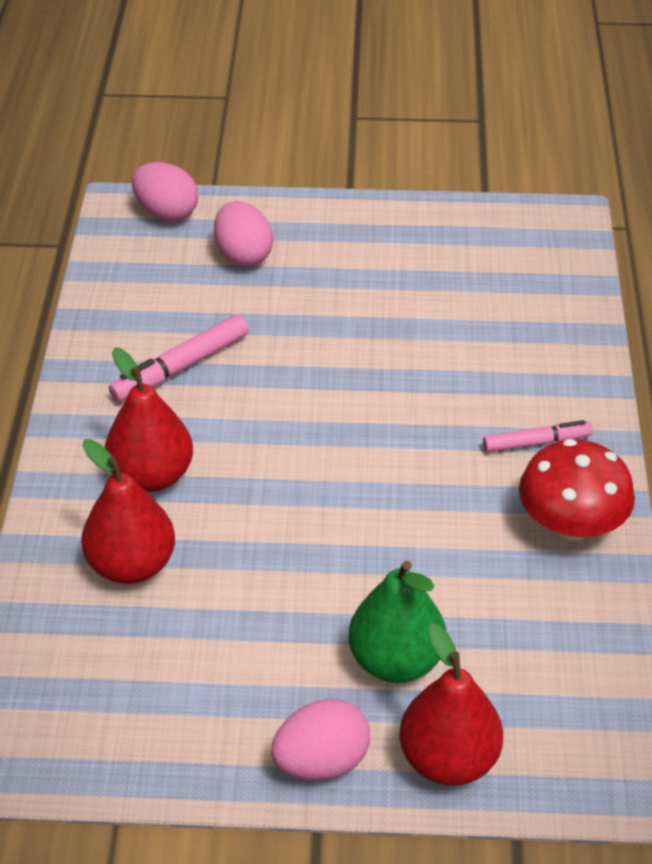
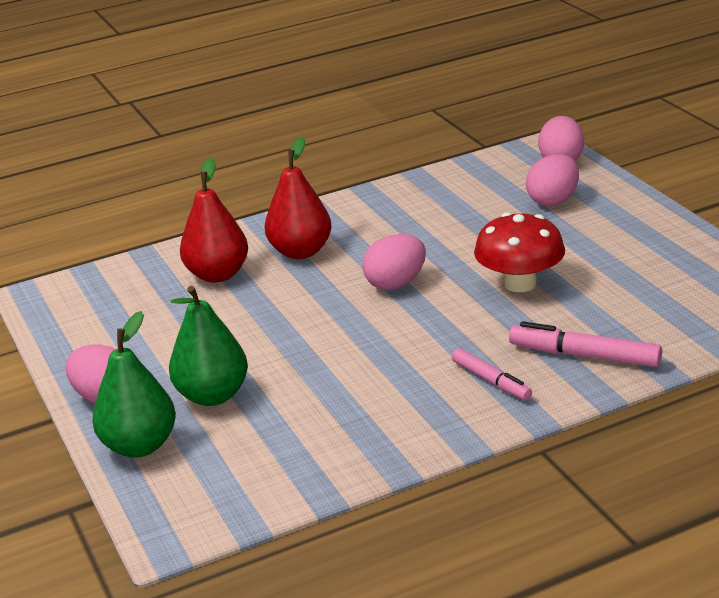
camera: 65 degrees right, 15 degrees down
(180, 367) = (411, 223): pink marker -> pink marker (584, 355)
(297, 431) = (396, 283): none -> pink egg
(448, 759) = (140, 446): red pear -> green pear
(571, 524) = (415, 425): red mushroom -> red mushroom (520, 283)

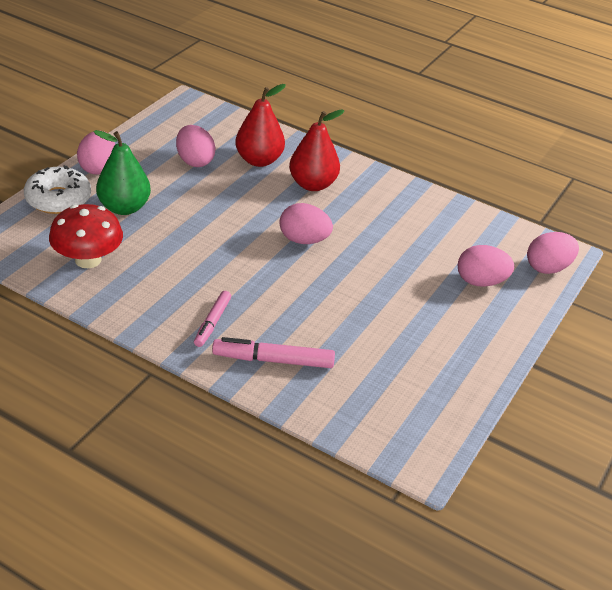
camera: 50 degrees right, 10 degrees up
(140, 446) = (58, 199): green pear -> white donut
(171, 320) = (195, 161): none -> pink egg
(520, 283) = (347, 299): red mushroom -> red mushroom (88, 260)
(584, 355) = (273, 360): pink marker -> pink marker turned 75 degrees counterclockwise

